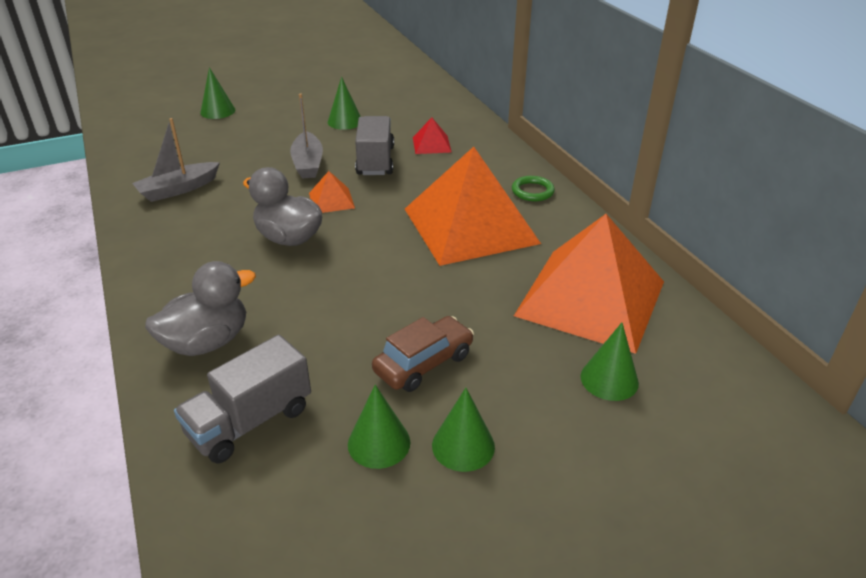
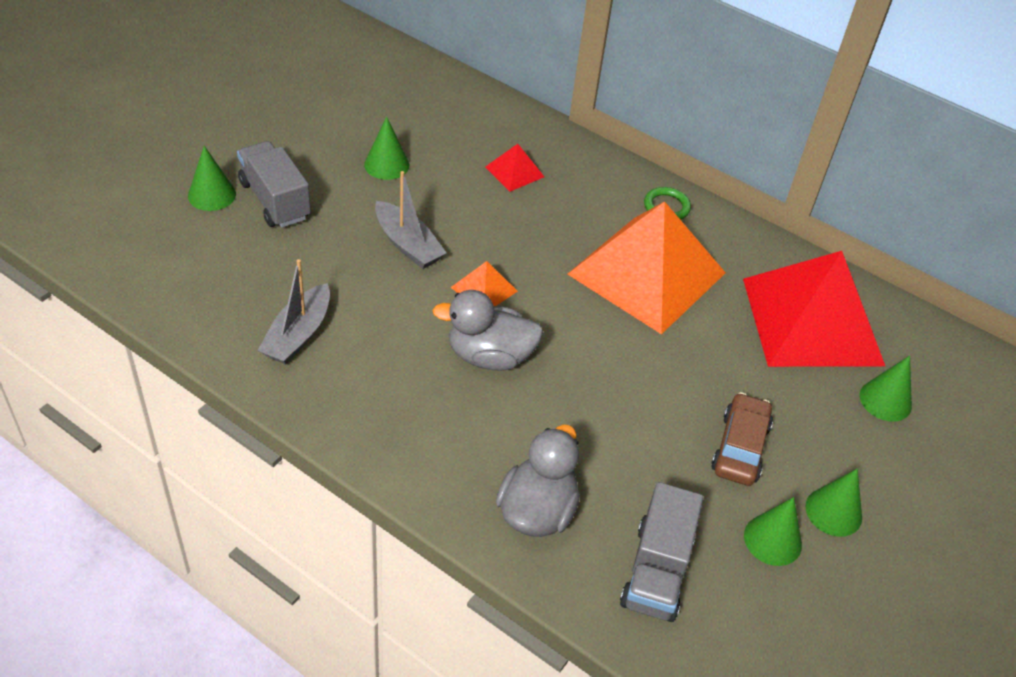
camera: 35 degrees left, 10 degrees up
(375, 161) = (477, 216): grey truck -> grey truck (275, 200)
(591, 298) = (812, 321): orange pyramid -> red pyramid

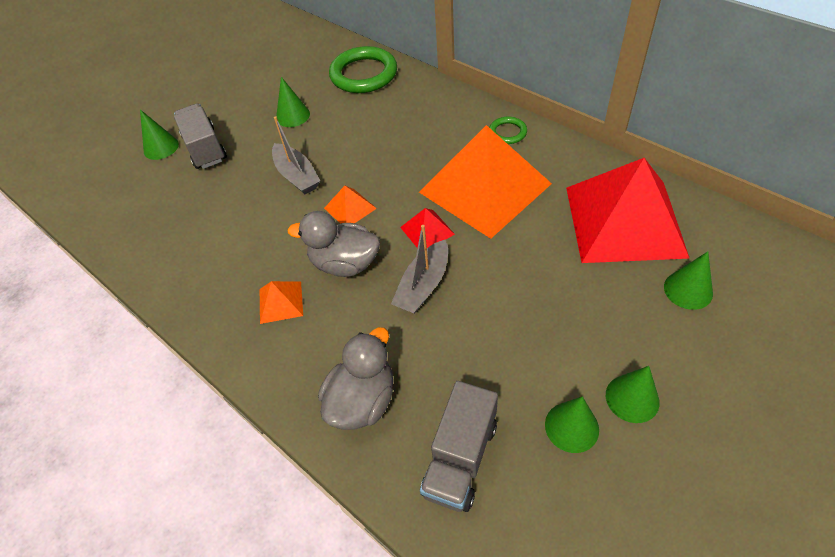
camera: 15 degrees right, 5 degrees up
(298, 334) = (199, 252): grey boat -> grey boat (423, 285)
(417, 398) = (280, 302): none -> orange pyramid
(472, 116) = (364, 74): none -> green ring
(514, 172) = (389, 114): red pyramid -> red pyramid (427, 230)
(740, 448) = (549, 338): brown car -> none

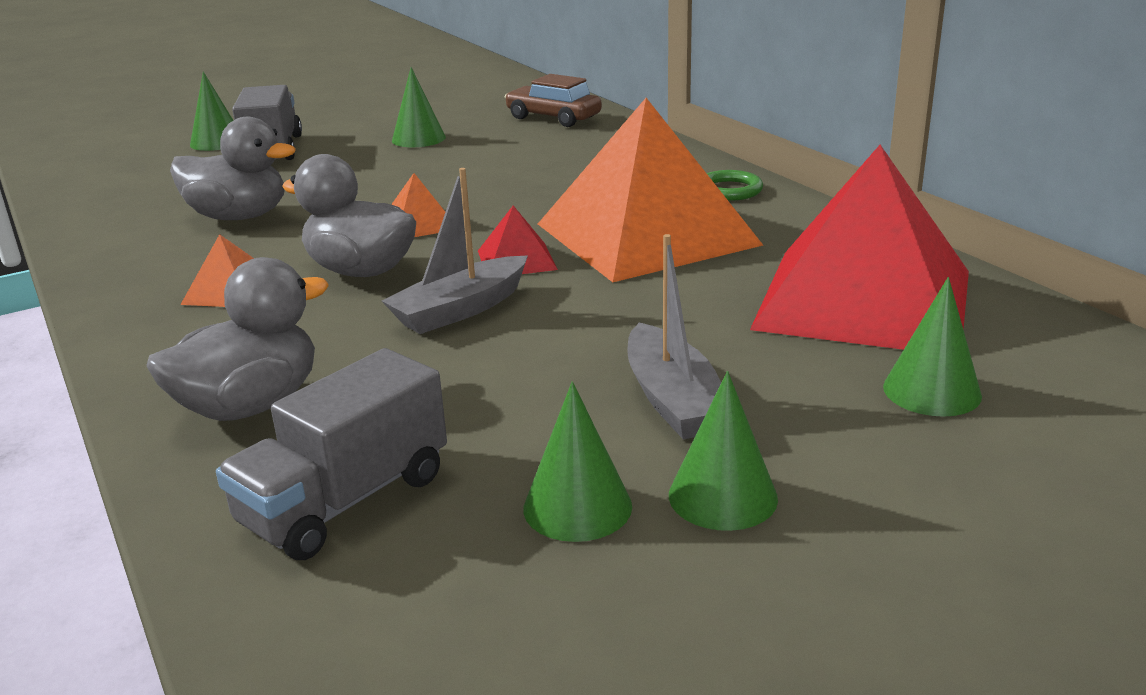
camera: 15 degrees right, 25 degrees down
(234, 227) = (239, 217): none -> grey duck
(297, 176) = (372, 187): grey boat -> grey boat (673, 400)
(364, 74) = (553, 118): green ring -> brown car

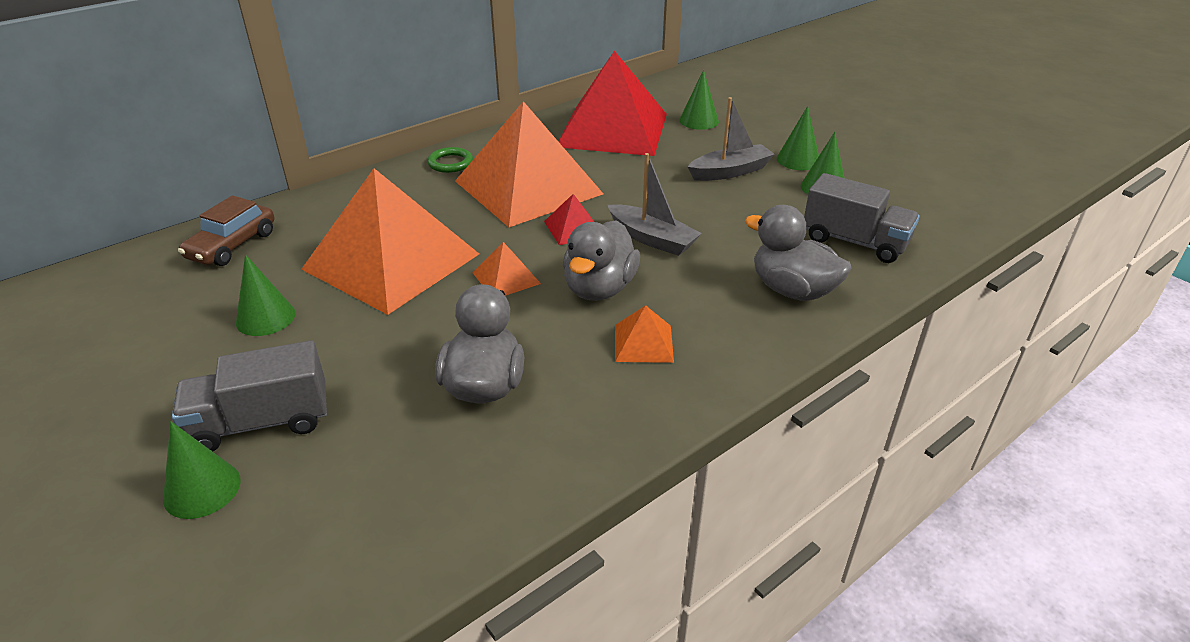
camera: 100 degrees left, 10 degrees up
(488, 174) = (391, 261): none -> orange pyramid

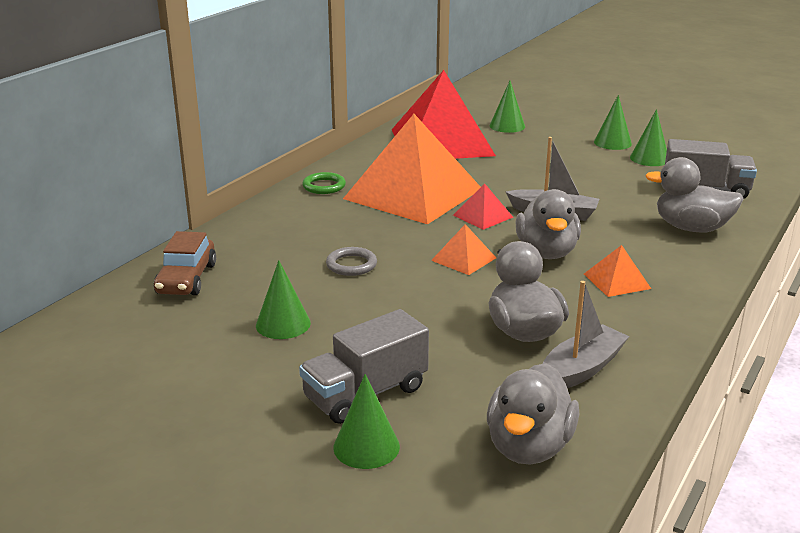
camera: 20 degrees left, 10 degrees down
(354, 540) = (529, 447): none -> grey duck
(391, 261) = (351, 265): orange pyramid -> grey ring
(730, 172) = (568, 158): grey boat -> grey boat (580, 370)

